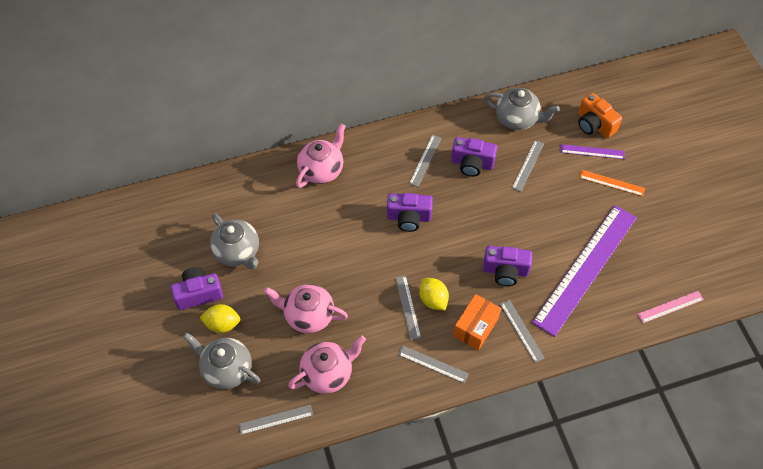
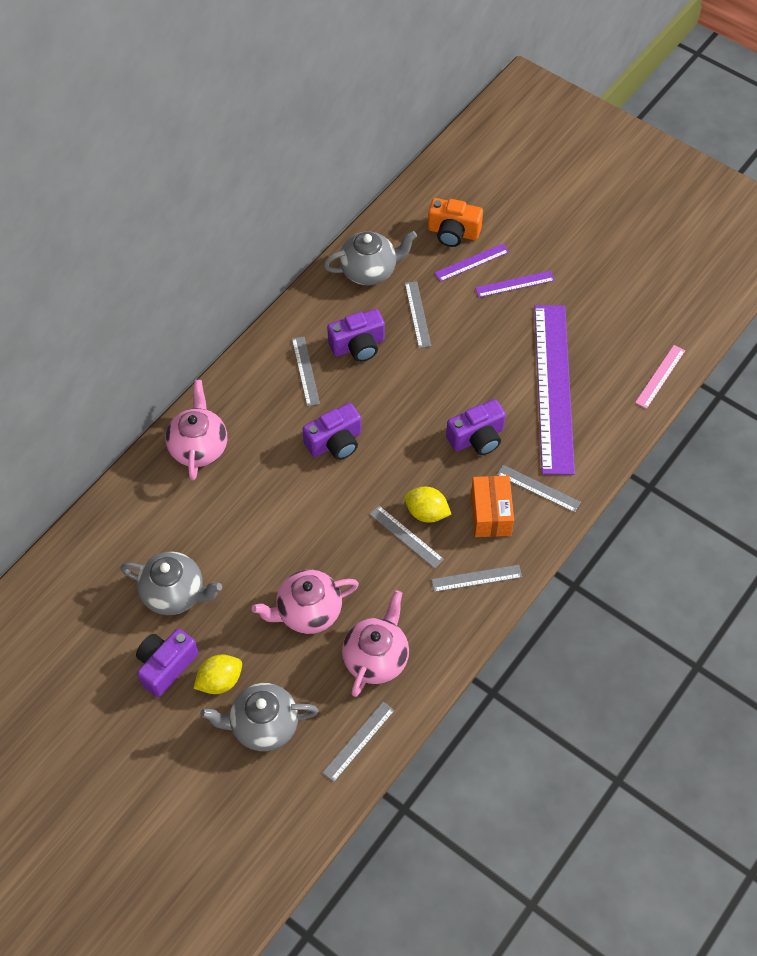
camera: 35 degrees left, 0 degrees up
(612, 183) = (514, 284): orange ruler -> purple ruler

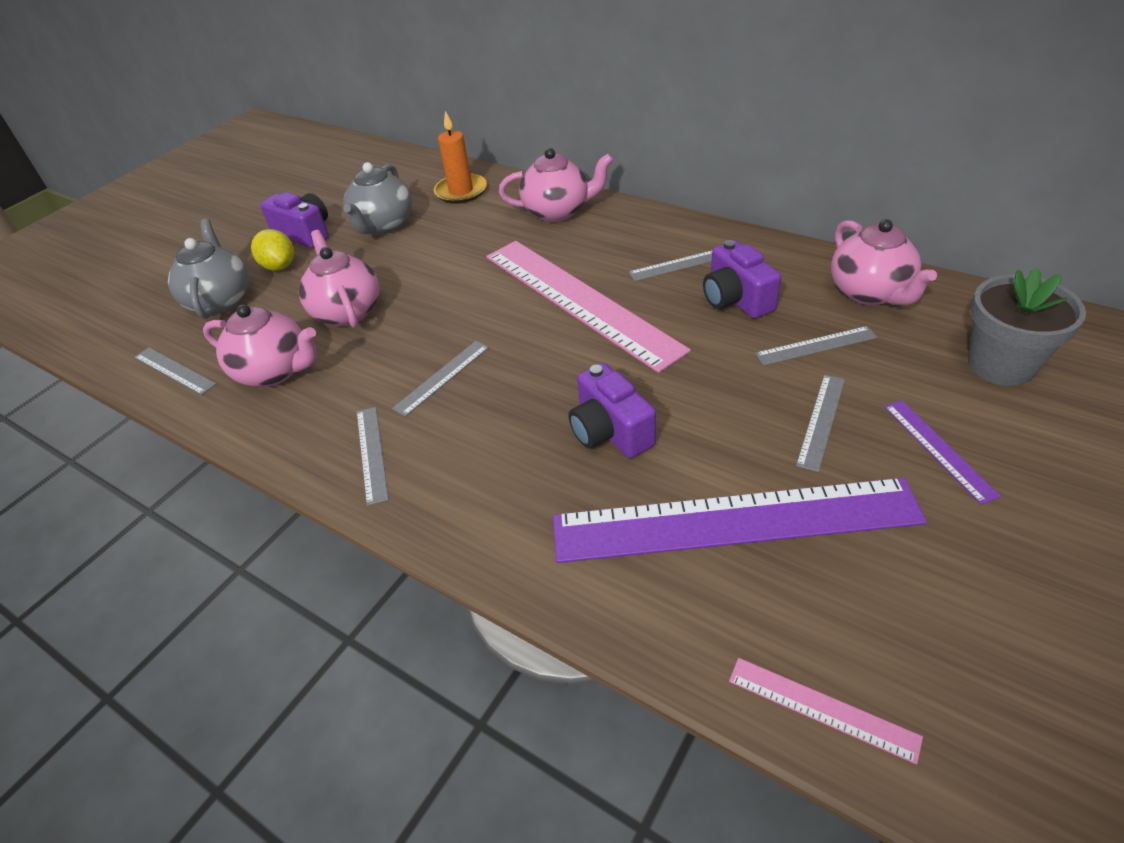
camera: 90 degrees right, 15 degrees down
(132, 526) = (461, 191): none -> orange candle
(335, 442) = (579, 300): purple camera -> pink ruler
(369, 271) = (870, 293): grey teapot -> pink teapot
(426, 512) = (478, 392): yellow lemon -> none
(453, 232) = (1001, 365): orange camera -> grey flower pot
(471, 262) = (952, 392): purple ruler -> none
(491, 514) = (477, 459): orange box -> none
(538, 488) = (525, 514): grey ruler -> grey ruler (821, 421)

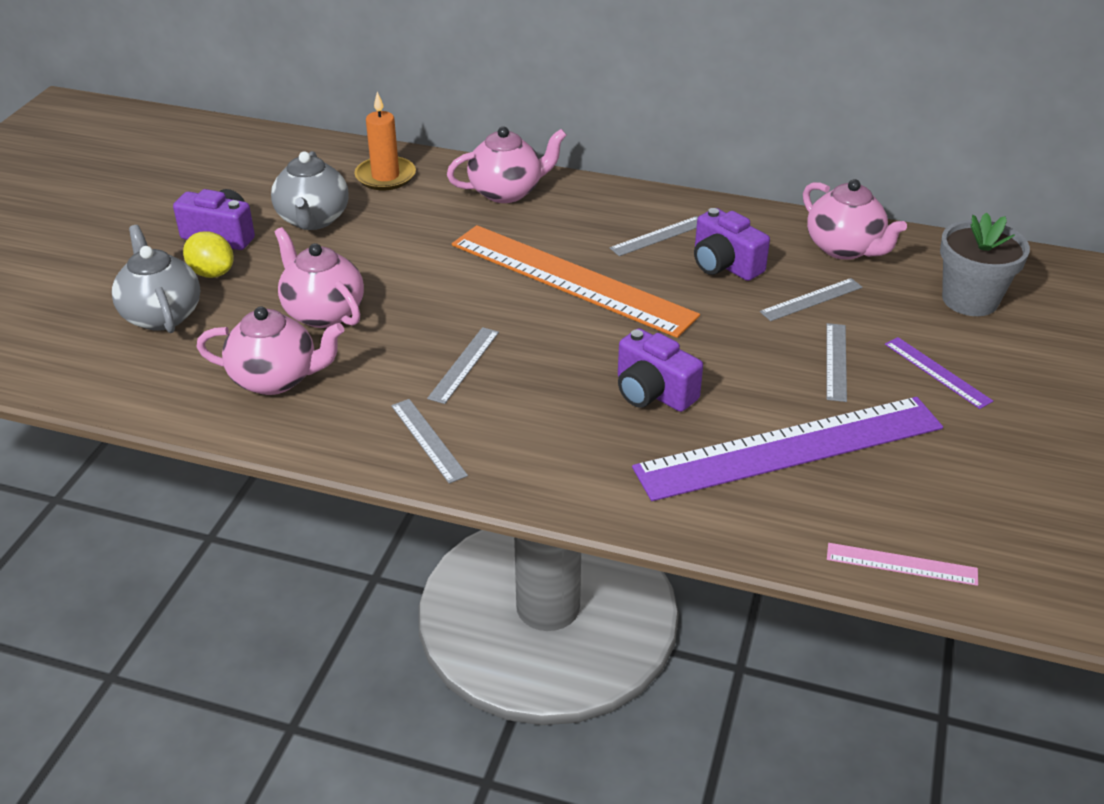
camera: 20 degrees left, 5 degrees down
(174, 370) = (154, 391): grey ruler -> none
(579, 300) = (571, 279): pink ruler -> orange ruler

